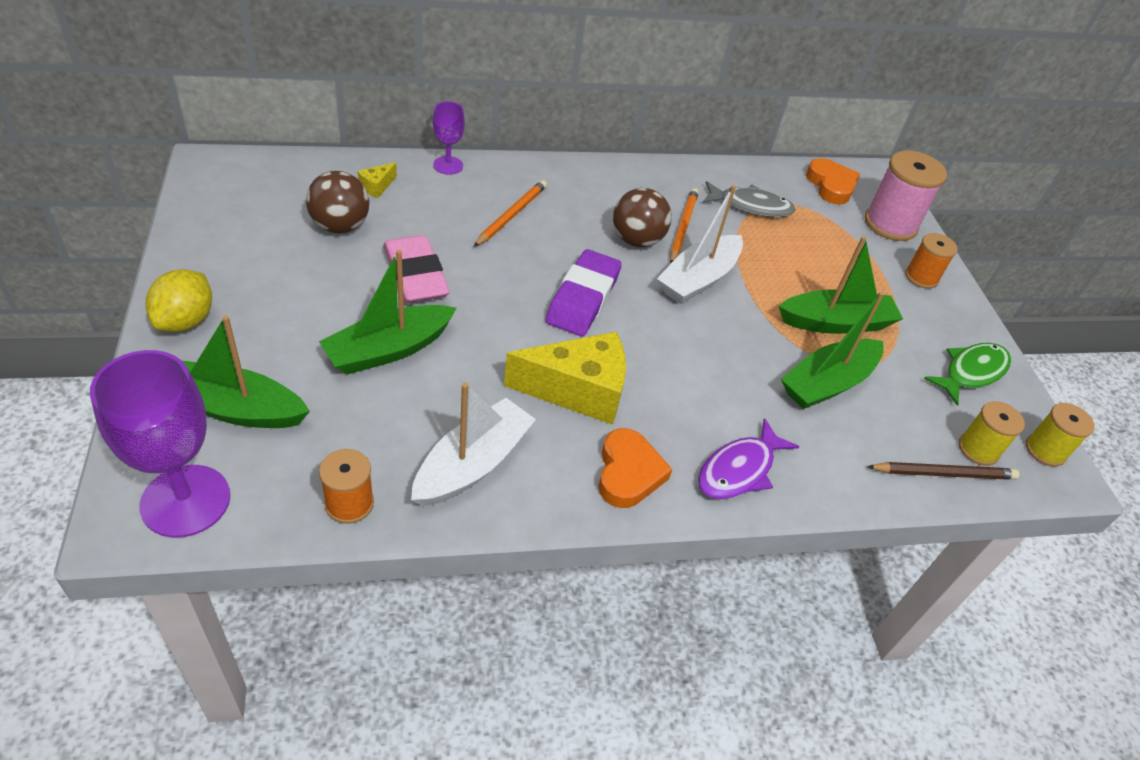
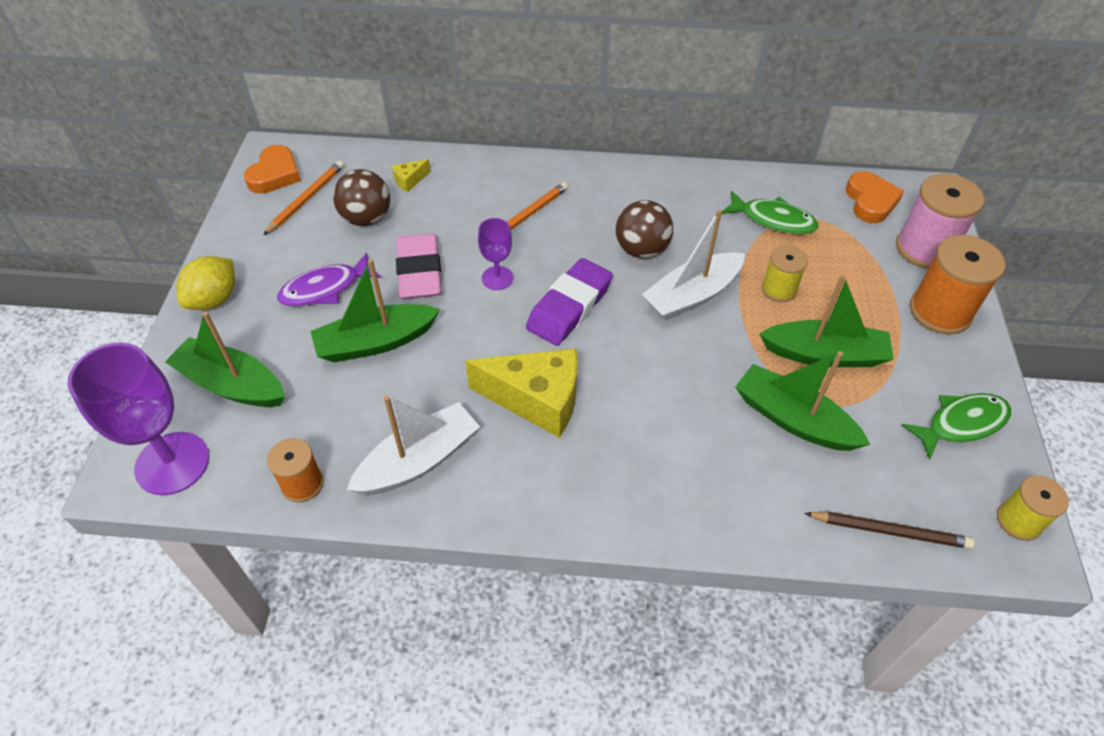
camera: 20 degrees right, 5 degrees up
(448, 165) = (481, 162): purple goblet -> purple goblet (497, 278)
(628, 473) = (559, 488): orange heart -> orange heart (275, 174)
(682, 227) = (693, 239): orange pencil -> orange pencil (306, 199)
(739, 470) = (670, 499): purple fish -> purple fish (325, 288)
(751, 206) = (773, 220): grey fish -> green fish
(827, 383) = (793, 419): green boat -> green boat turned 60 degrees clockwise
(921, 277) = (940, 311): orange spool -> orange spool, size x1.69
(978, 449) = (939, 510): yellow spool -> yellow spool (779, 289)

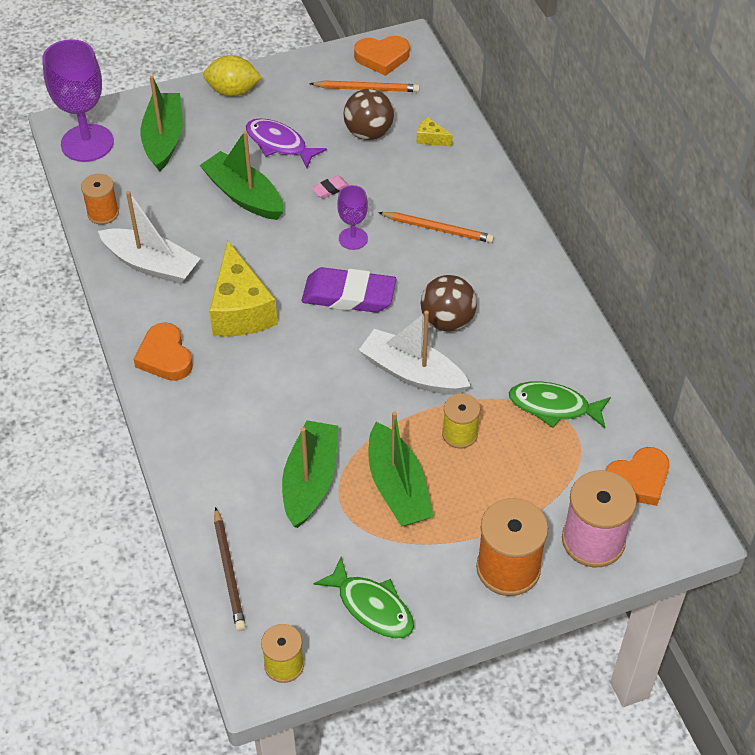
camera: 65 degrees right, 0 degrees up
(419, 272) = (330, 189): pink eraser -> pink eraser, size x0.43
(565, 493) = (165, 357): none -> orange heart
(773, 220) = (553, 406): green fish -> green fish turned 105 degrees clockwise

